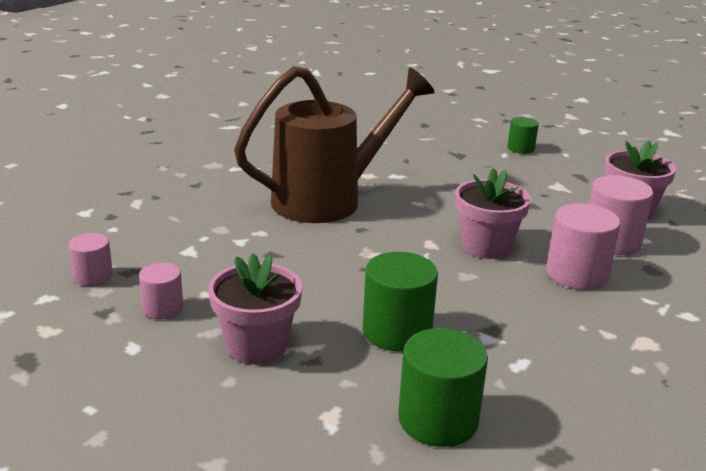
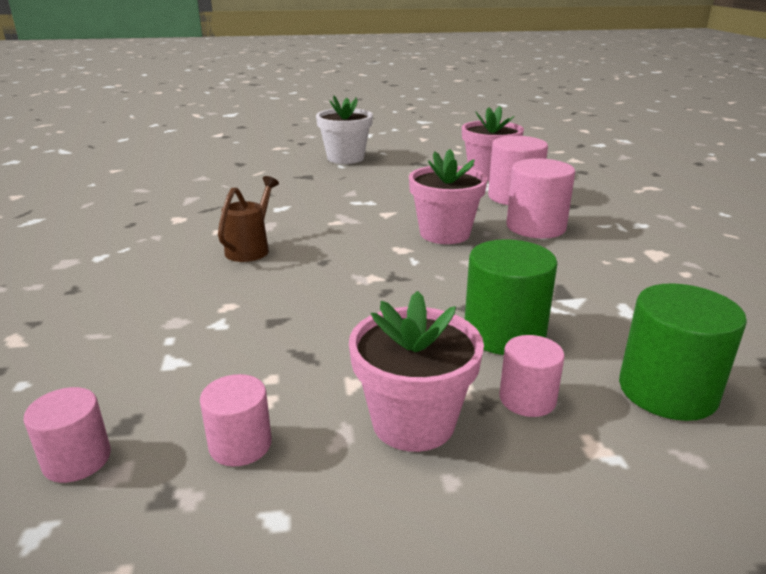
camera: 40 degrees left, 0 degrees up
(328, 200) = (250, 249): brown watering can -> brown watering can, size x0.42
(339, 372) = (527, 399): none -> pink cylinder
(520, 148) = (345, 158): green cylinder -> white flower pot

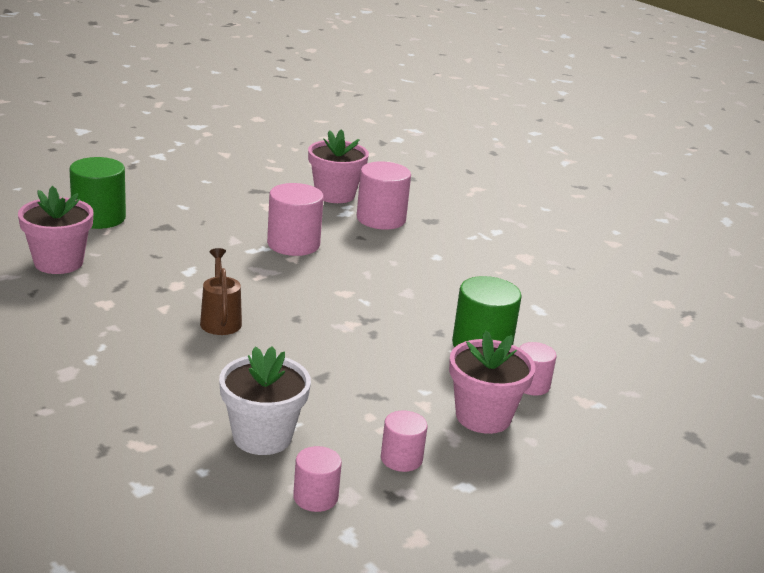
camera: 35 degrees left, 0 degrees up
(345, 158) = (176, 195): white flower pot -> white flower pot (262, 436)
(444, 233) = (362, 270): pink flower pot -> pink flower pot (58, 262)
(536, 227) = (425, 249): pink cylinder -> pink cylinder (293, 244)
(667, 391) = (597, 359): green cylinder -> green cylinder (99, 217)

